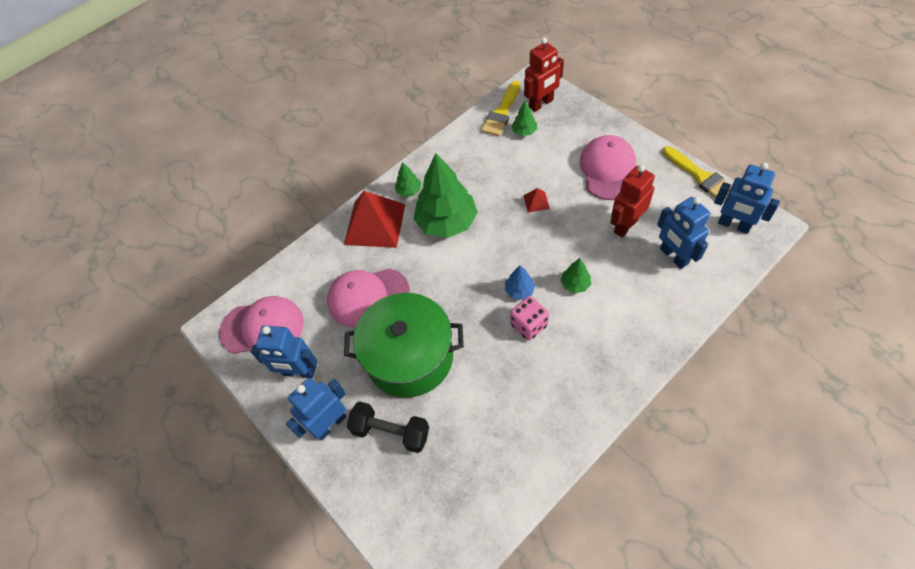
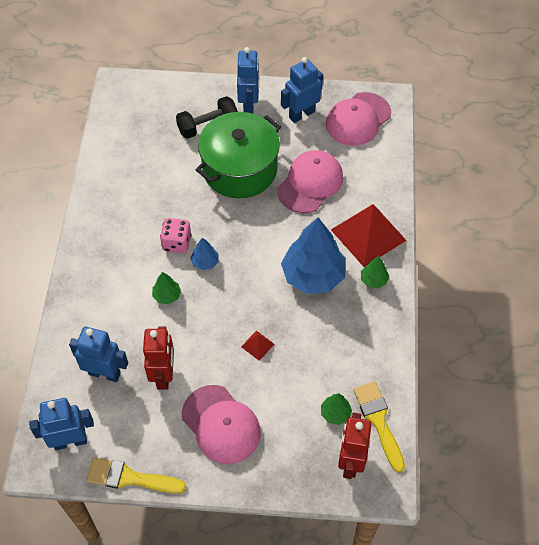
camera: 130 degrees right, 0 degrees up
(447, 222) = (313, 275): green tree -> blue tree

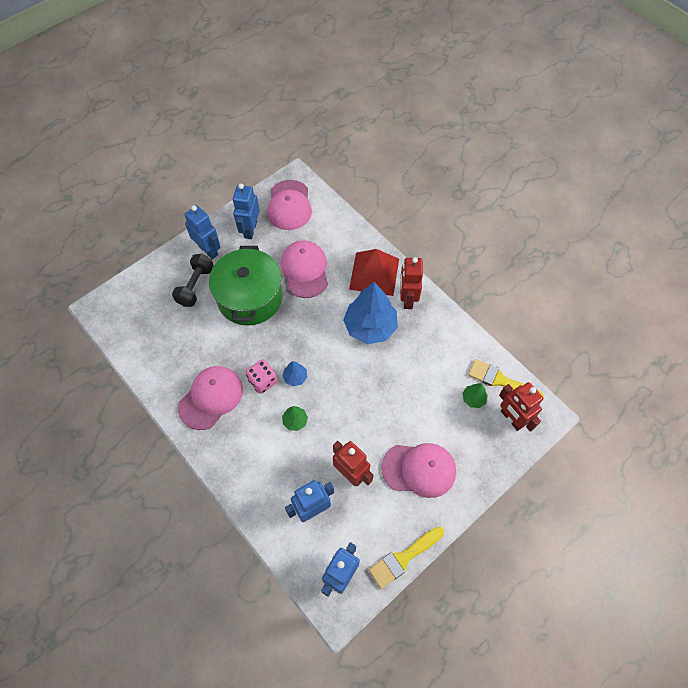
camera: 45 degrees left, 5 degrees up
(124, 221) = (211, 398): none -> pink cap
(257, 345) = (385, 400): red pyramid -> none
(373, 280) = (407, 299): green tree -> red robot

